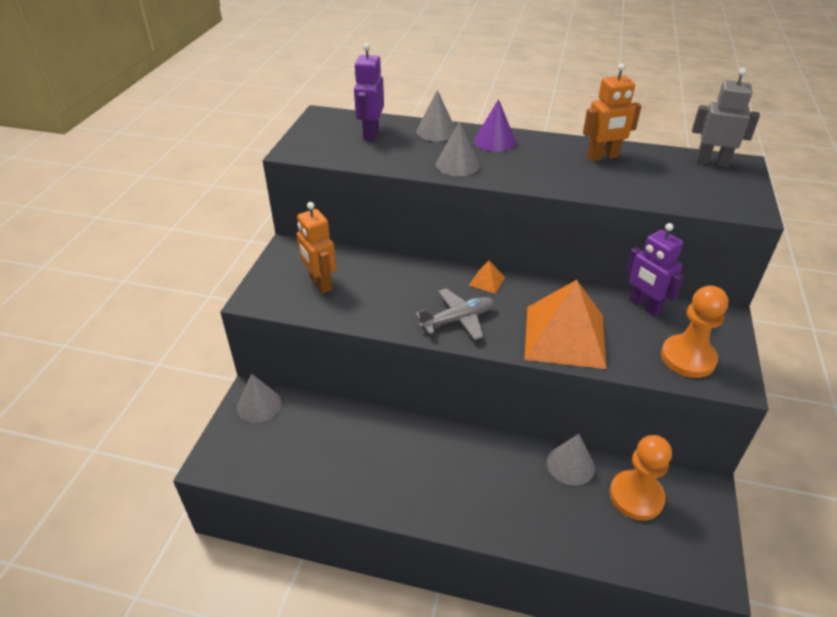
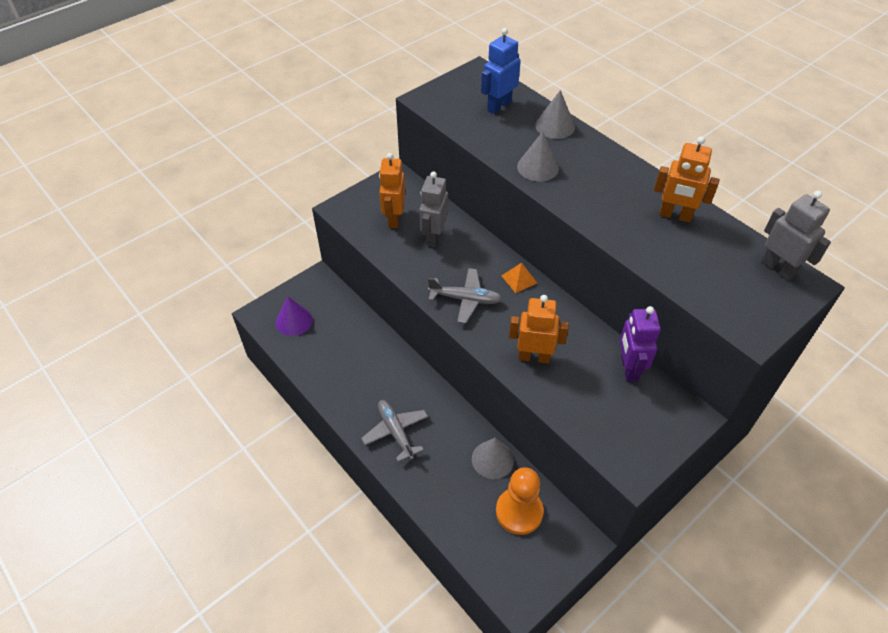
camera: 35 degrees right, 10 degrees up
(259, 405) = (318, 290): grey cone -> none
(370, 133) = (499, 106): purple robot -> blue robot
(375, 282) = (434, 237): none -> grey robot
(461, 495) = (395, 431): none -> grey plane
(494, 141) = (594, 157): purple cone -> purple cone (294, 321)
(565, 336) = (534, 357): orange pyramid -> orange robot
(688, 358) = (616, 430): orange pawn -> none

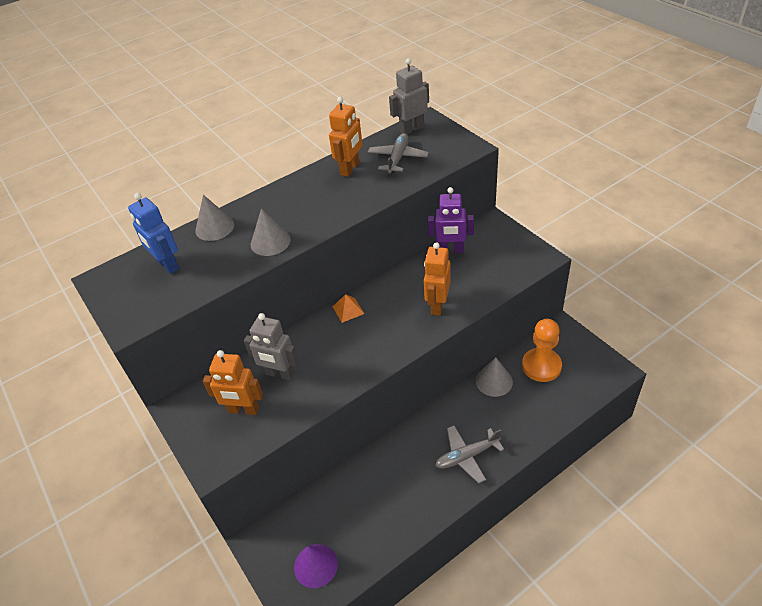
camera: 80 degrees left, 5 degrees down
(466, 299) = (367, 350): grey plane -> grey plane (398, 158)

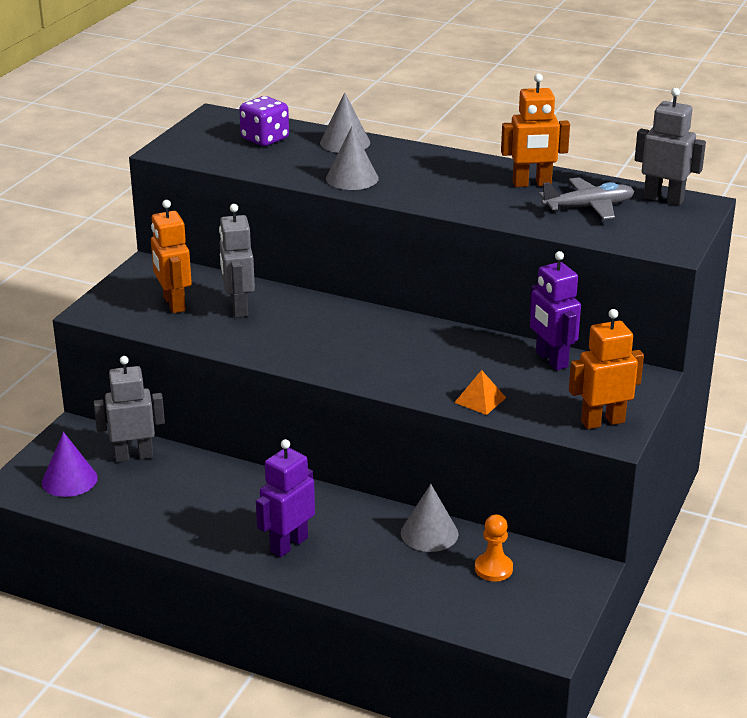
camera: 55 degrees right, 15 degrees down
(167, 265) = (265, 139): blue robot -> purple dice
(314, 511) = (133, 456): none -> grey robot
(348, 310) = (372, 319): orange pyramid -> orange pyramid (480, 400)
(437, 305) = (438, 378): orange robot -> orange robot (602, 422)
(466, 456) = (288, 544): grey plane -> purple robot
(541, 366) = (493, 569): orange pawn -> orange pawn, size x0.60

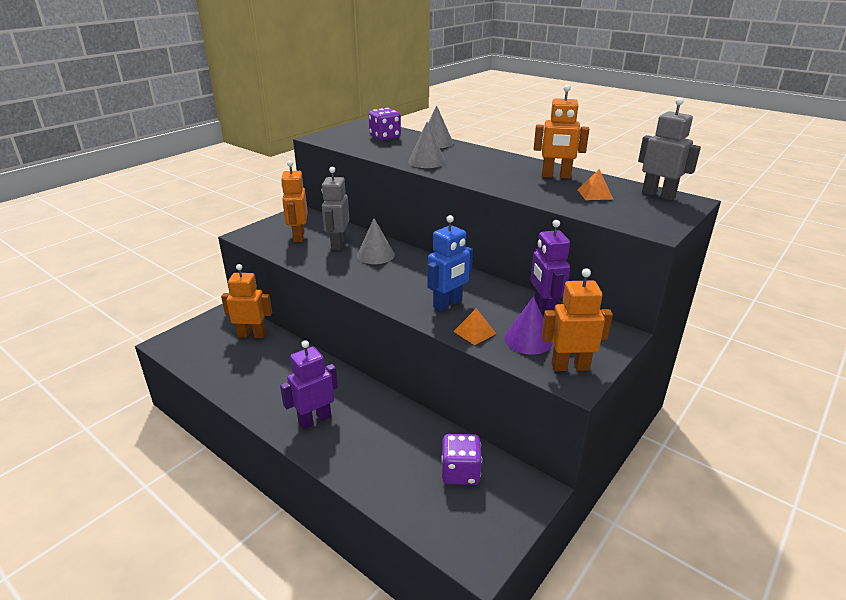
camera: 15 degrees right, 0 degrees up
(69, 480) = (201, 344): purple cone -> purple cone (528, 340)
(133, 456) = (252, 335): grey robot -> orange robot
(429, 533) = (422, 430): grey cone -> grey cone (375, 255)
(431, 370) = (448, 304): none -> blue robot
(493, 569) = (460, 472): orange pawn -> purple dice
(589, 207) = (595, 194): grey plane -> orange pyramid

